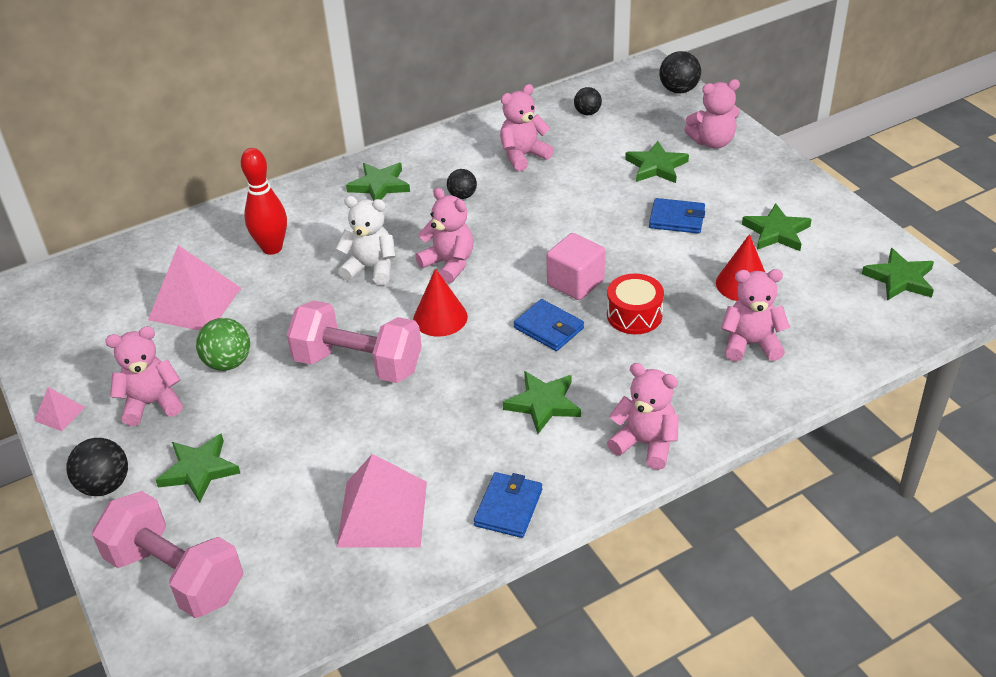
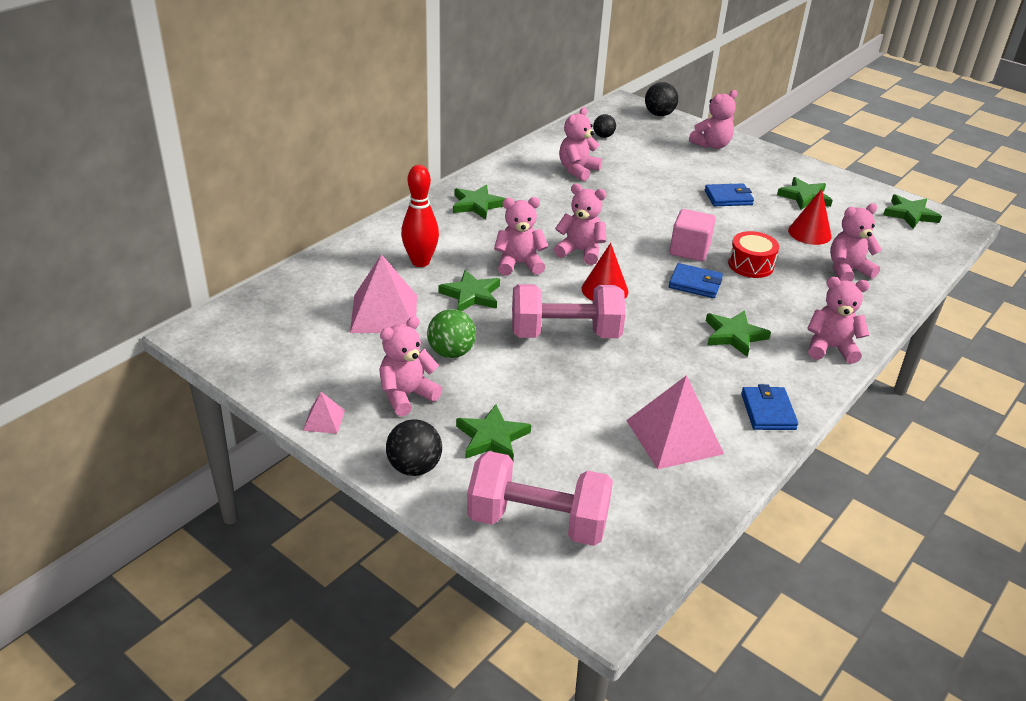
camera: 25 degrees left, 5 degrees down
(371, 268) = (519, 264): white teddy bear -> pink teddy bear
(462, 196) = (552, 203): black ball -> none
(656, 166) = (684, 165): green star -> green star (471, 295)

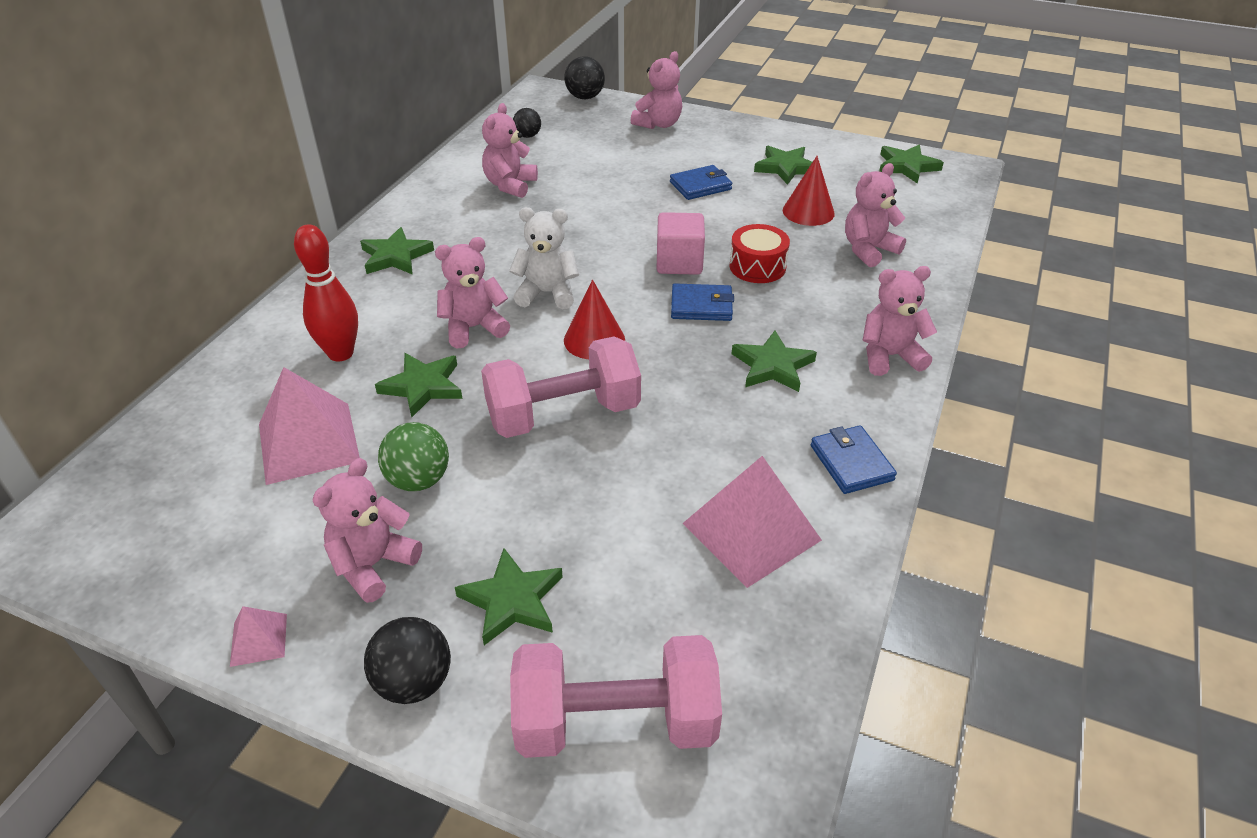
camera: 15 degrees left, 5 degrees up
(580, 252) = (547, 293): pink teddy bear -> white teddy bear

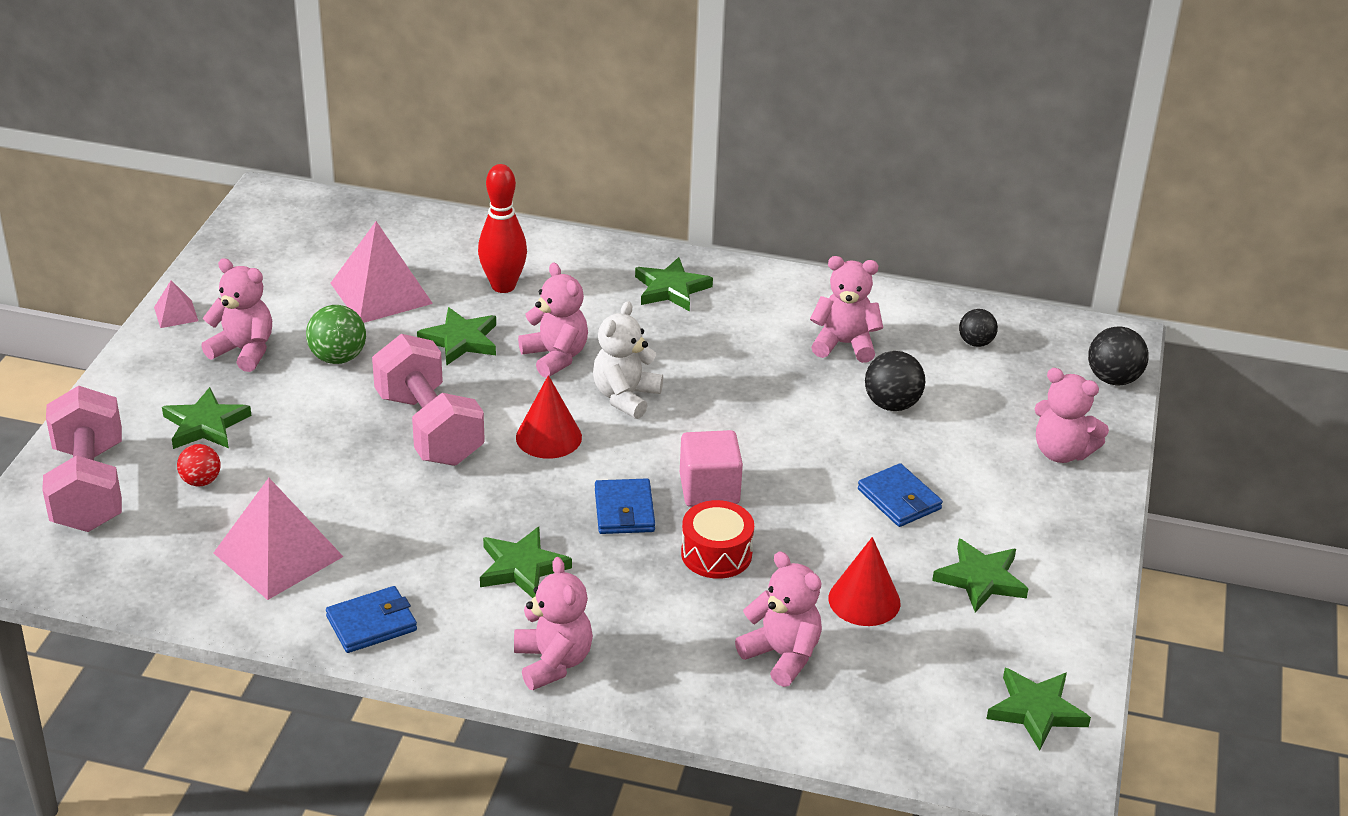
camera: 80 degrees right, 5 degrees down
(414, 682) = (133, 389): black ball -> black ball (892, 404)
(547, 293) = (625, 397): white teddy bear -> white teddy bear turned 150 degrees counterclockwise
(619, 602) = (201, 481): none -> red ball

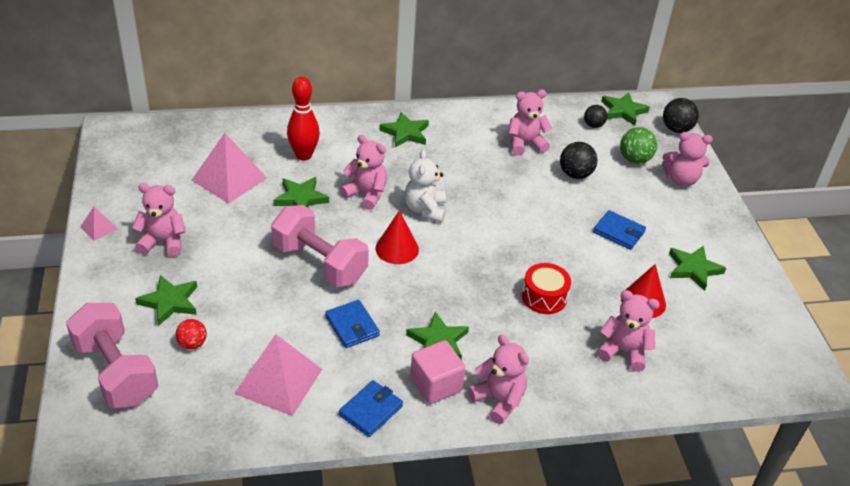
camera: 25 degrees left, 5 degrees up
(338, 358) = (229, 230): green ball -> green ball (634, 159)
(624, 510) = (473, 284): blue wallet -> blue wallet (352, 326)
(709, 489) = (512, 256): pink cube -> pink cube (436, 384)
(1036, 711) = (775, 341): green star -> green star (623, 111)

